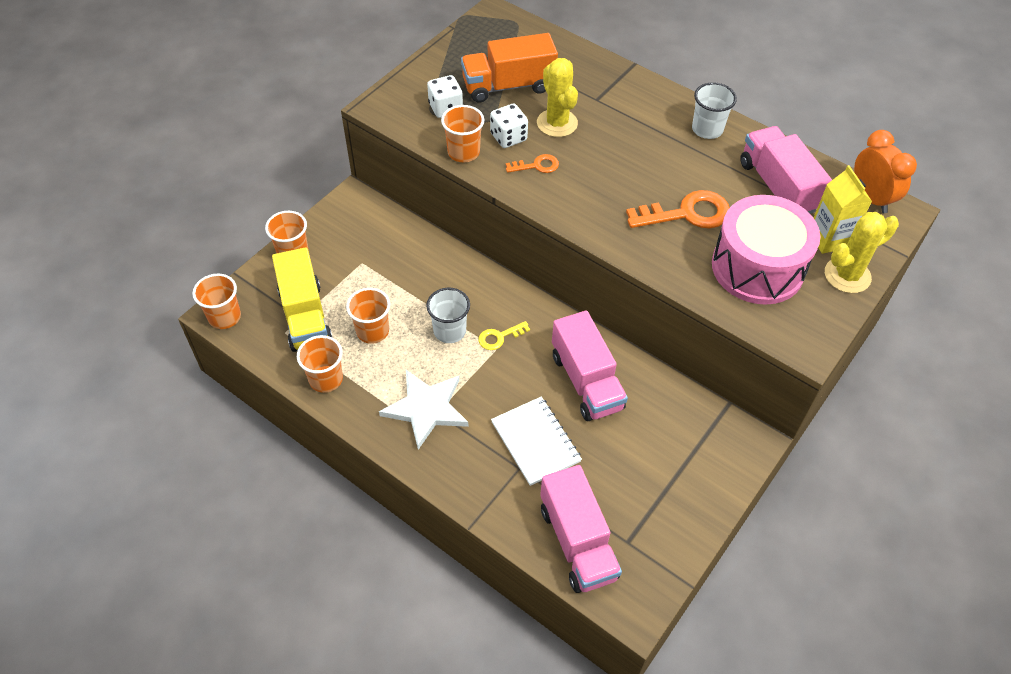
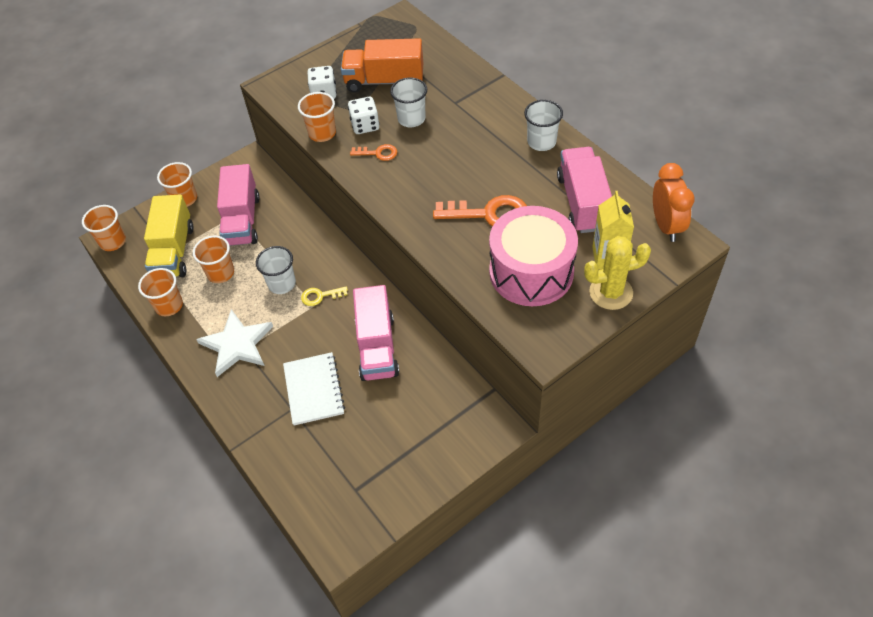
camera: 20 degrees right, 0 degrees up
(557, 123) = (411, 119): yellow cactus -> white cup
(577, 542) = (314, 481): pink truck -> pink truck (242, 220)

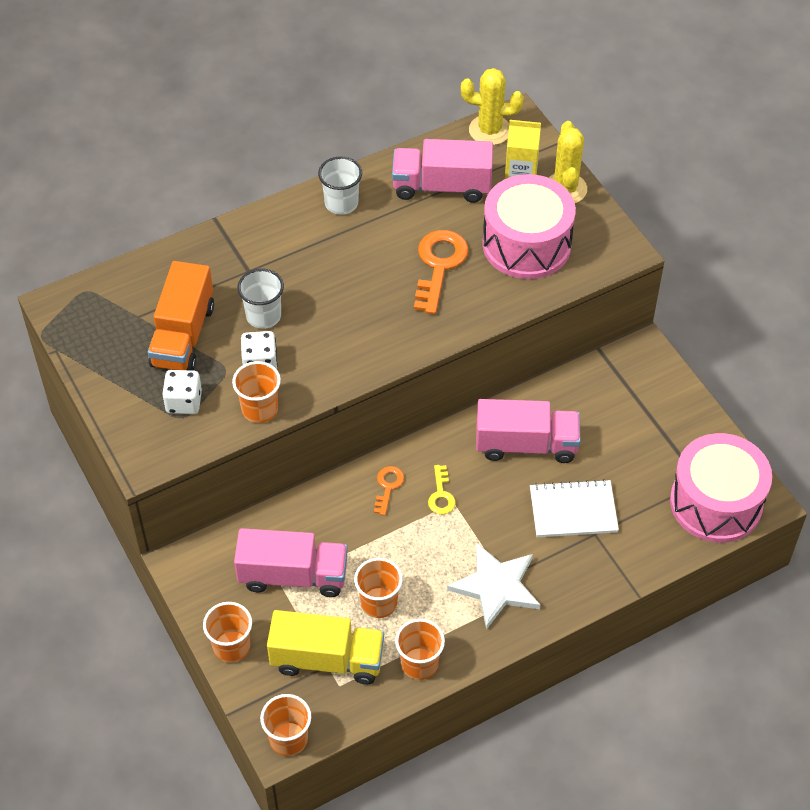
camera: 85 degrees left, 0 degrees up
(282, 284) = (412, 534): white cup -> none
(333, 505) = (716, 503): none -> pink drum
(378, 153) = (313, 355): orange key -> orange key (388, 487)
(666, 226) = (489, 130): orange clock -> yellow cactus

